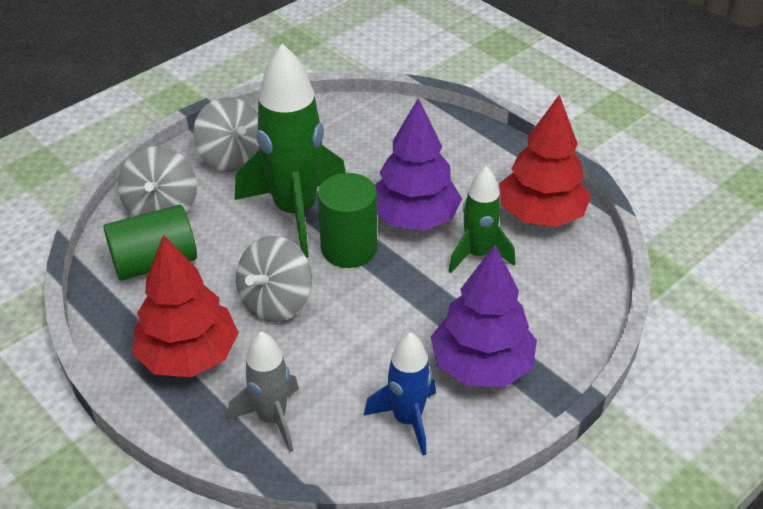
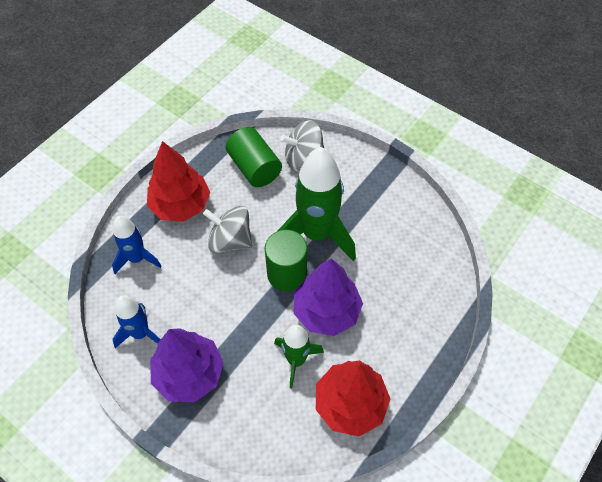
camera: 80 degrees right, 15 degrees up
(232, 157) = (364, 184): grey spinning top -> none
(272, 418) = (137, 258): grey rocket -> blue rocket

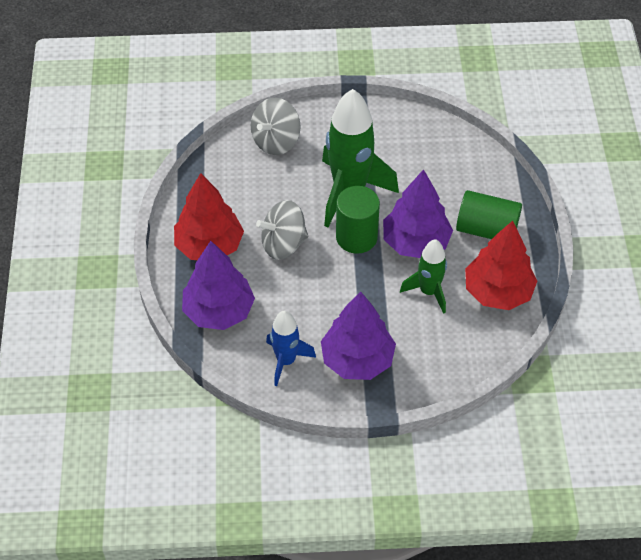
camera: 40 degrees left, 5 degrees down
(137, 258) = (219, 311): blue rocket -> purple tree
(254, 168) = (241, 175): green cylinder -> green cylinder (486, 229)

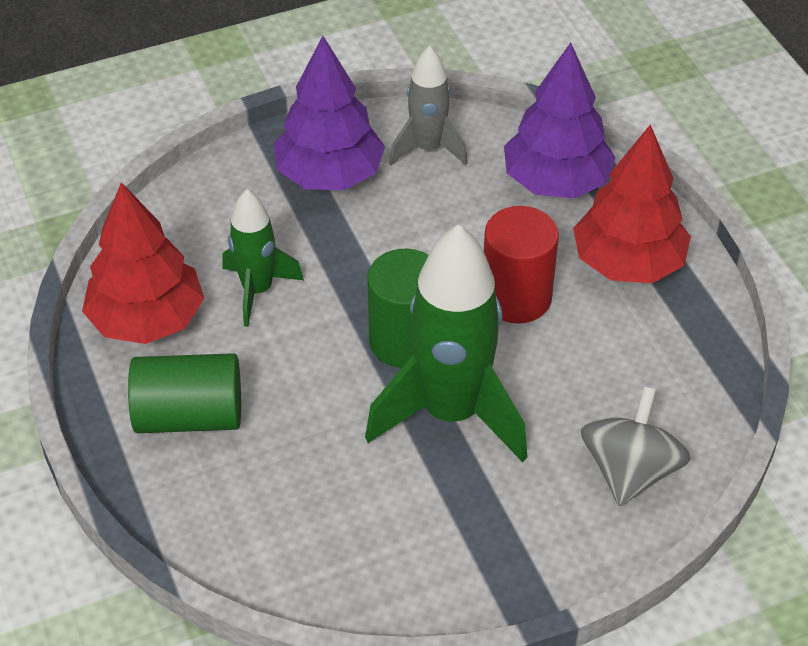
camera: 160 degrees right, 5 degrees down
(283, 244) = (516, 297): grey spinning top -> red cylinder
(286, 361) = (427, 148): blue rocket -> grey rocket
(416, 242) = (304, 359): purple tree -> none

